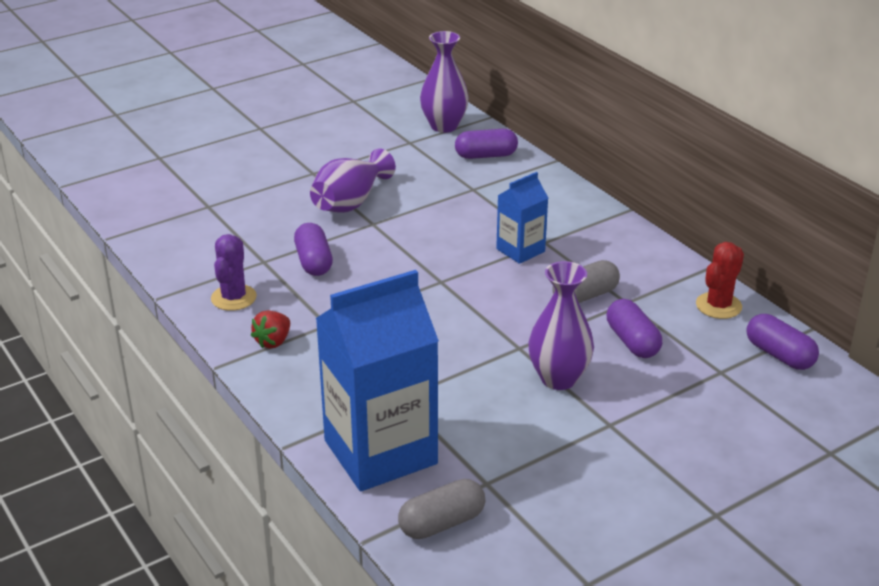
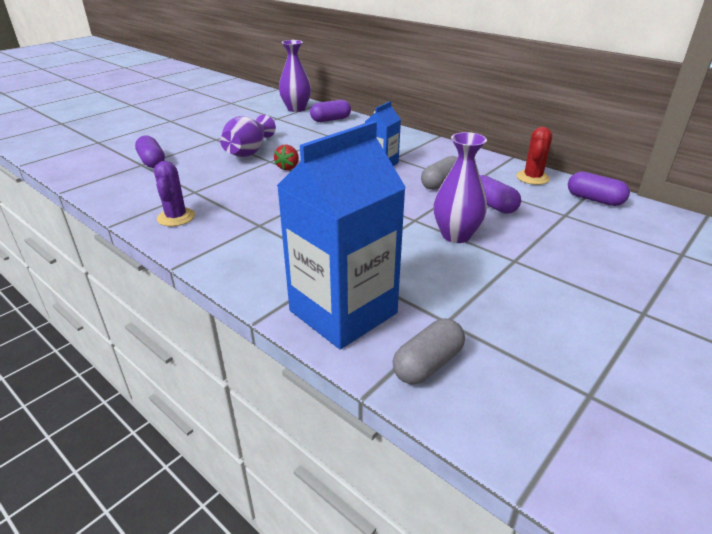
camera: 15 degrees left, 0 degrees up
(273, 341) = (218, 242): red strawberry -> red strawberry (288, 167)
(314, 262) = (234, 187): purple capsule -> purple capsule (152, 161)

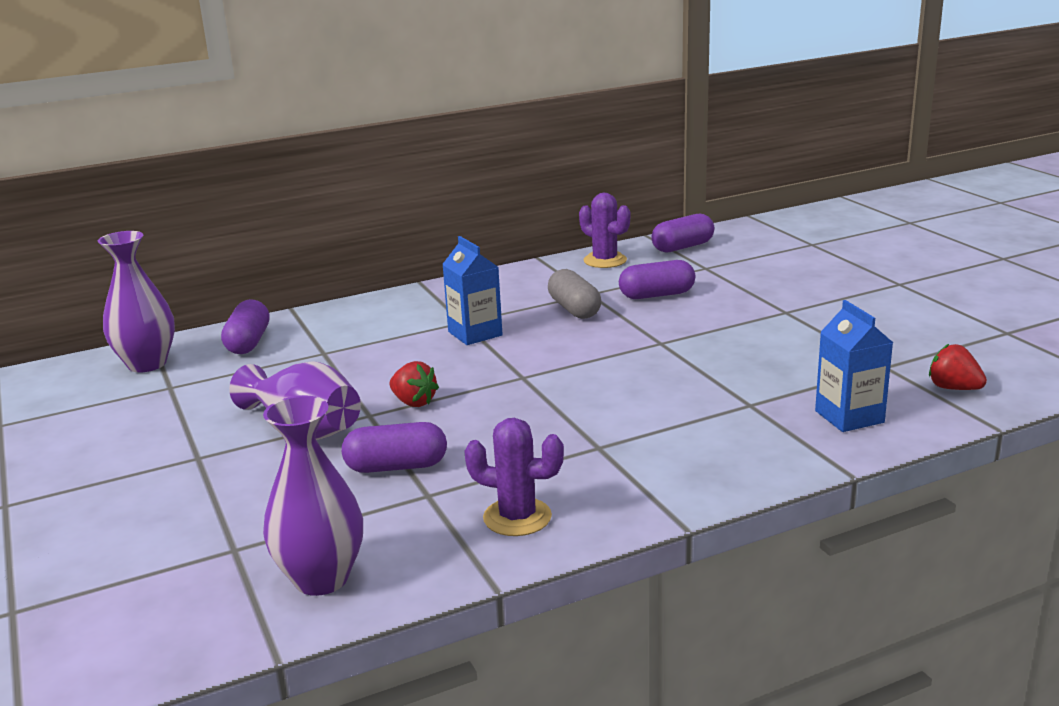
camera: 65 degrees left, 10 degrees down
(152, 161) = (233, 535): purple capsule -> purple capsule (396, 466)
(343, 312) = (849, 417): blue carton -> blue carton, size x0.50
(428, 364) = (953, 388): grey capsule -> red strawberry
(456, 235) = (715, 328): purple vase -> purple vase (321, 579)
(532, 178) = (605, 260): red cactus -> purple cactus

